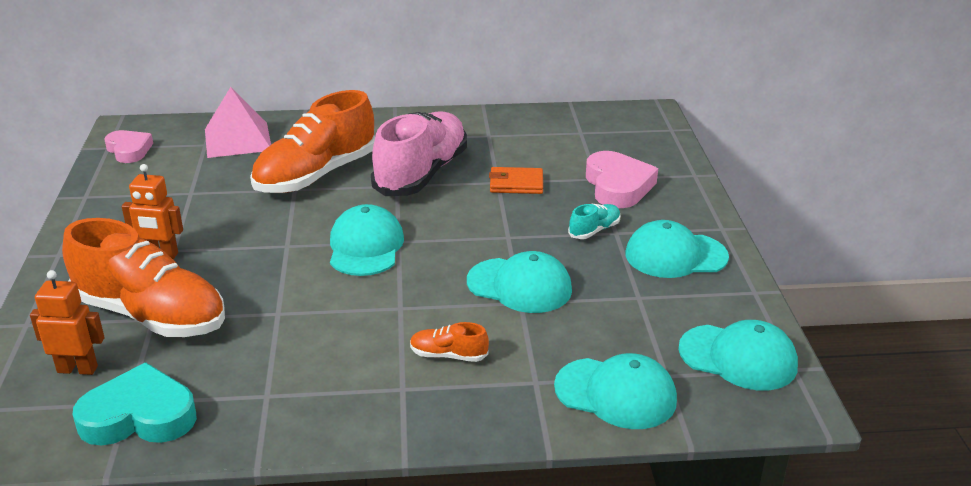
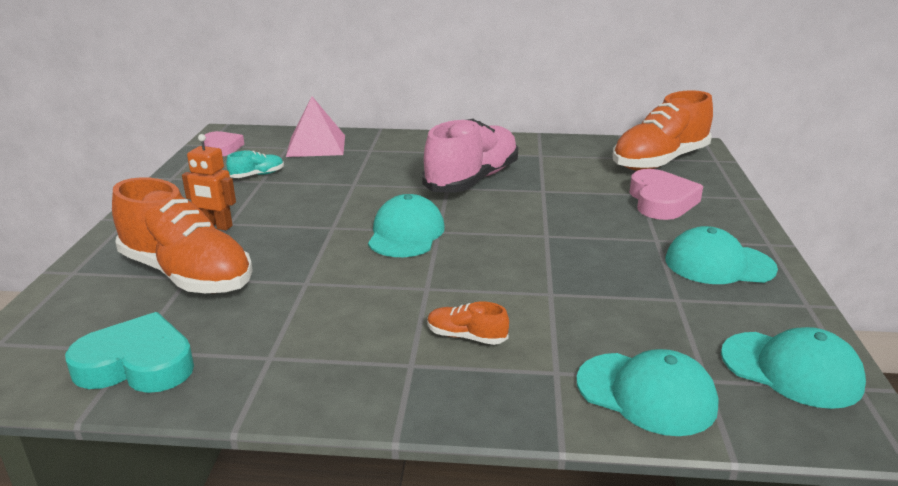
camera: 10 degrees right, 5 degrees down
(77, 369) = (99, 315): orange robot -> none
(316, 175) = (376, 175): orange shoe -> orange shoe (659, 161)
(516, 184) = (561, 193): orange wallet -> none
(519, 286) = (552, 278): turquoise cap -> none
(594, 230) = (634, 236): turquoise shoe -> turquoise shoe (257, 175)

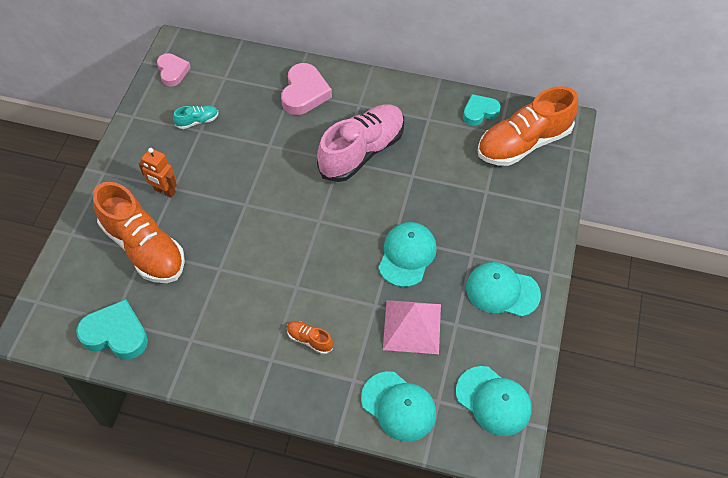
camera: 10 degrees right, 30 degrees up
(316, 145) = (248, 78): pink pyramid -> pink pyramid (412, 326)
(406, 233) = (295, 220): turquoise cap -> turquoise cap (407, 255)
(596, 147) = (480, 112): none -> turquoise heart
(661, 201) = (497, 204): pink heart -> pink heart (304, 93)

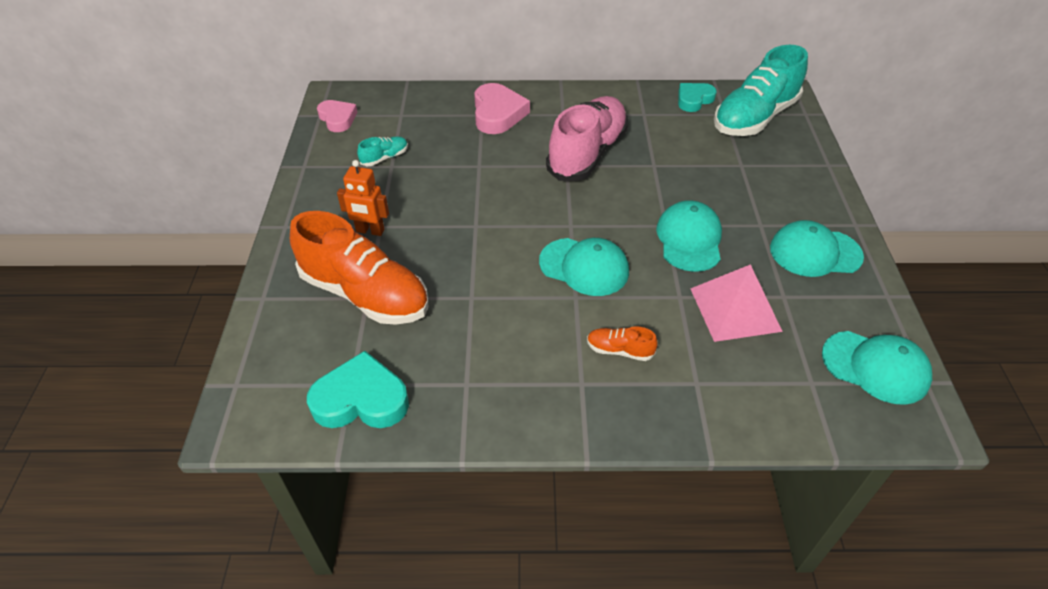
camera: 15 degrees left, 10 degrees down
(398, 406) = (768, 400): turquoise cap -> turquoise cap (584, 267)
(523, 143) = (754, 118): orange shoe -> turquoise shoe

